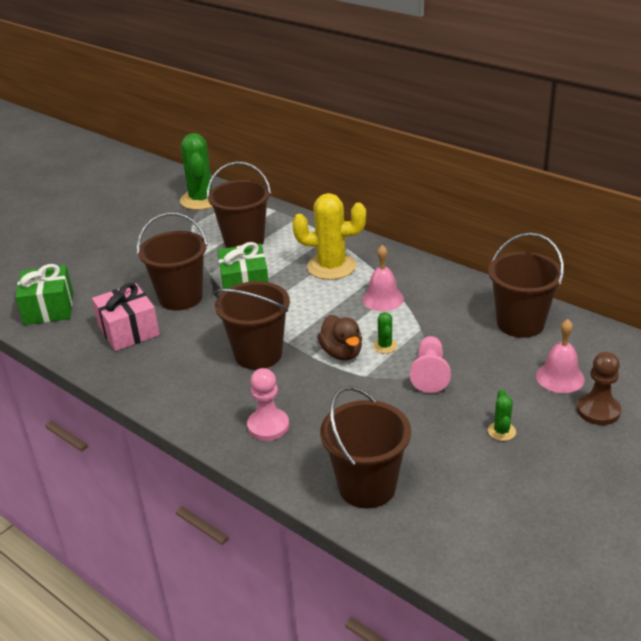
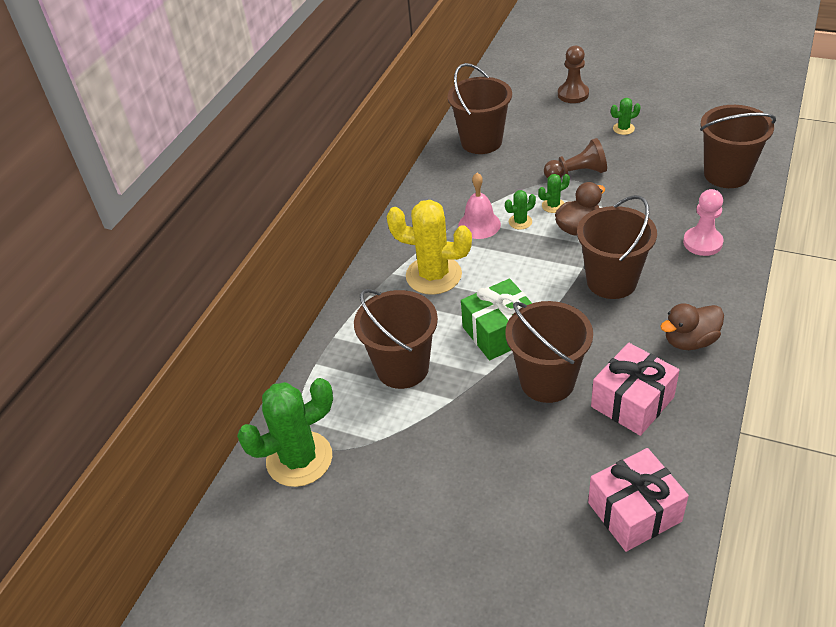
camera: 105 degrees left, 10 degrees up
(49, 308) = (634, 512): green gift -> pink gift
(159, 377) = (690, 341): none -> brown duck
(331, 267) = (433, 275): yellow cactus -> yellow cactus turned 60 degrees counterclockwise
(372, 322) = (520, 222): none -> green cactus
(430, 373) = (577, 173): pink pawn -> brown pawn
(560, 377) = (544, 114): pink bell -> none

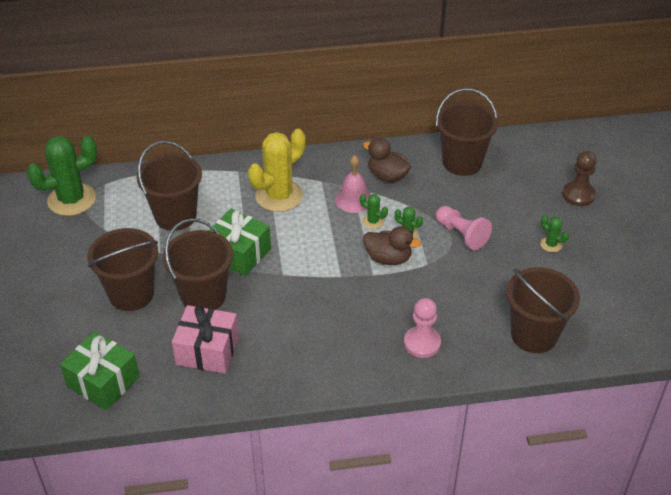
camera: 55 degrees right, 0 degrees up
(299, 459) = (71, 200): green cactus -> green cactus turned 60 degrees counterclockwise
(433, 275) = (279, 196): yellow cactus -> yellow cactus turned 60 degrees clockwise
(577, 173) = (461, 234): brown pawn -> pink pawn
(611, 281) = (335, 299): brown bucket -> brown bucket (131, 294)
(634, 512) = (103, 381): pink gift -> green gift
(690, 341) = (293, 367): brown duck -> brown duck (387, 176)

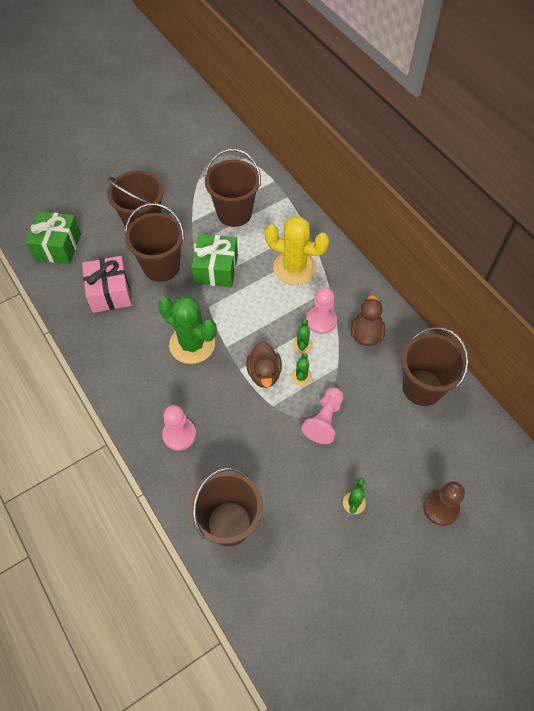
camera: 65 degrees right, 15 degrees up
(71, 200) = (217, 148): green cactus -> green cactus (192, 344)
(353, 199) = (321, 321): pink bell -> pink pawn

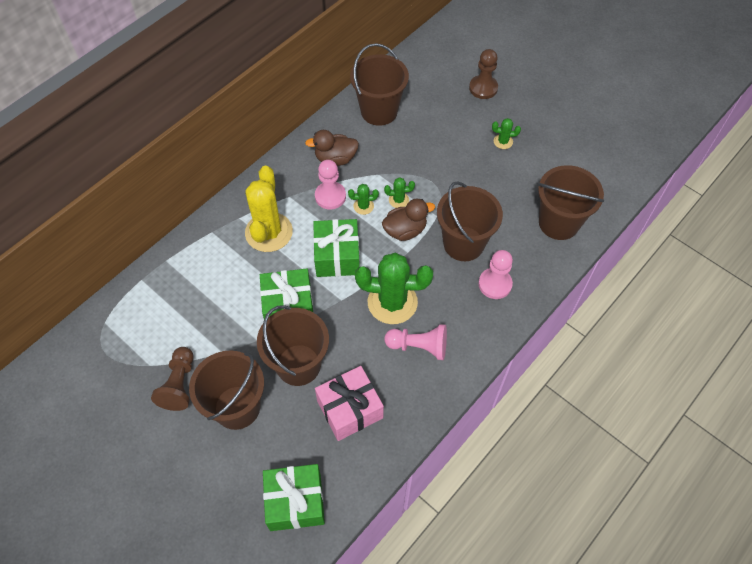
camera: 105 degrees left, 0 degrees up
(176, 194) = (179, 384): none -> brown pawn
(192, 344) = (392, 302): green cactus -> green cactus turned 75 degrees clockwise
(234, 213) = (200, 309): brown bucket -> brown bucket (463, 243)
(253, 313) = (337, 256): none -> green gift
(324, 420) = (437, 174): pink pawn -> pink pawn (419, 346)

